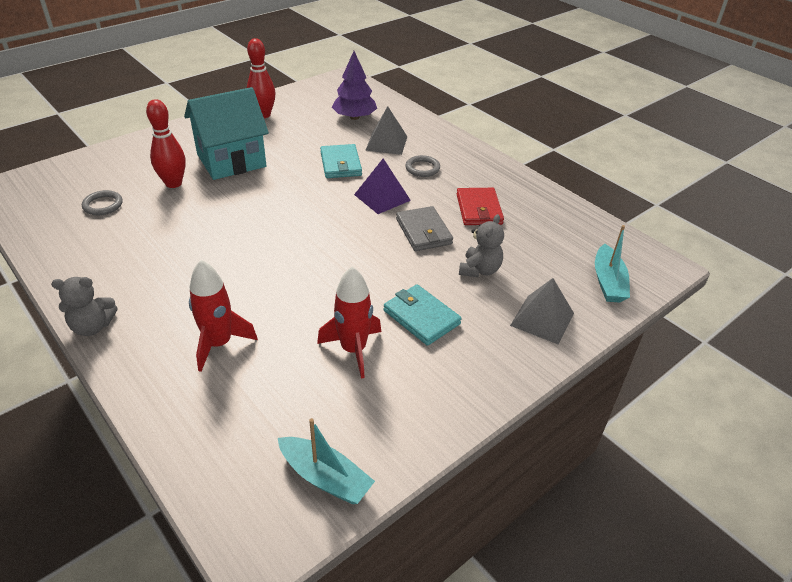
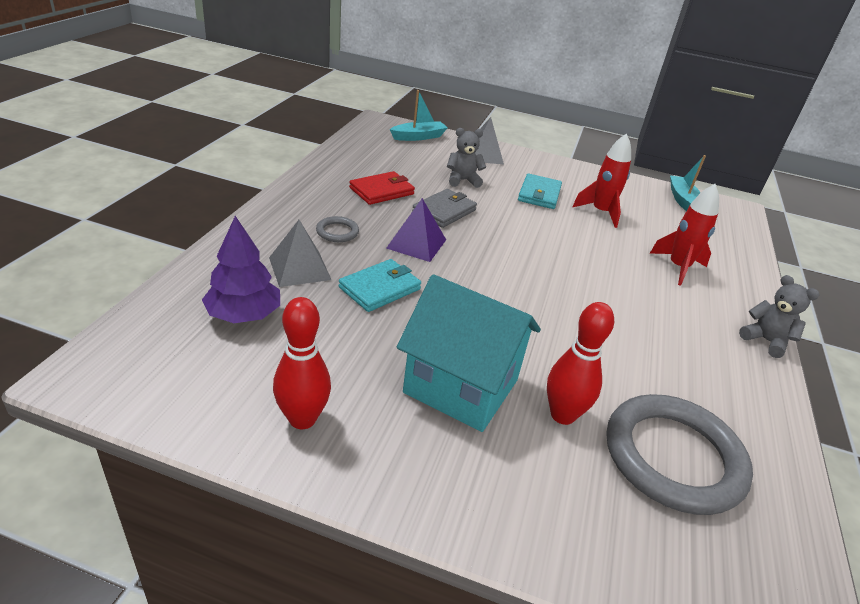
camera: 125 degrees left, 5 degrees down
(103, 205) = (673, 457): grey ring -> grey ring, size x2.33

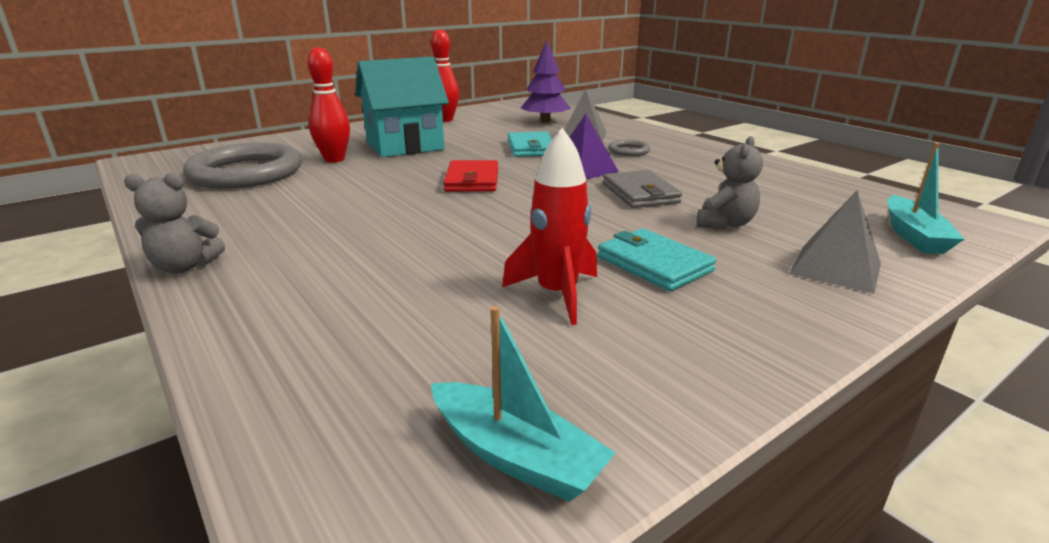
camera: 130 degrees right, 10 degrees down
(382, 191) = (706, 178): red wallet -> red wallet (472, 180)
(678, 267) = (357, 285): red rocket -> none

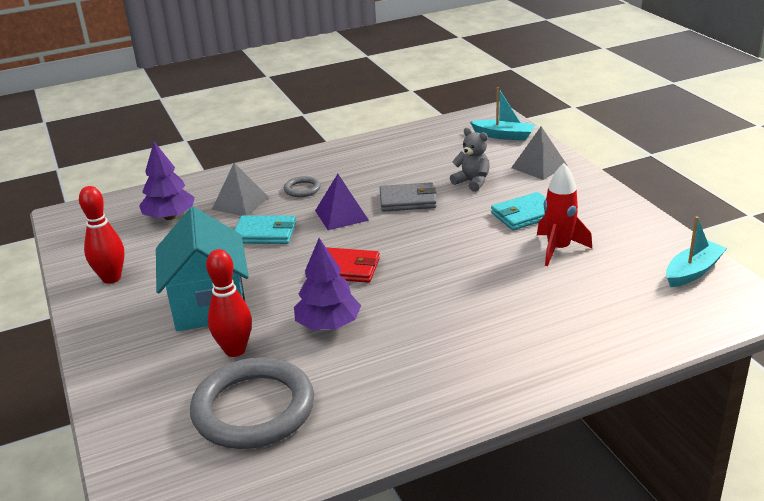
camera: 75 degrees left, 5 degrees up
(184, 266) = (494, 402): grey teddy bear -> none
(366, 183) = (328, 325): none -> purple tree

